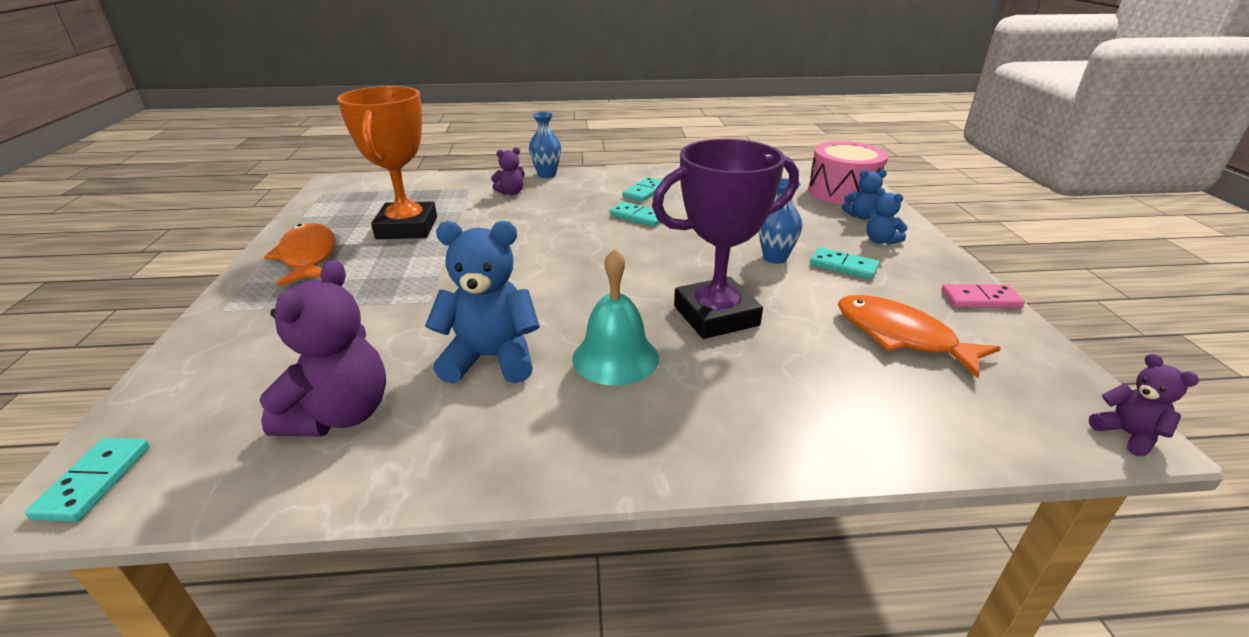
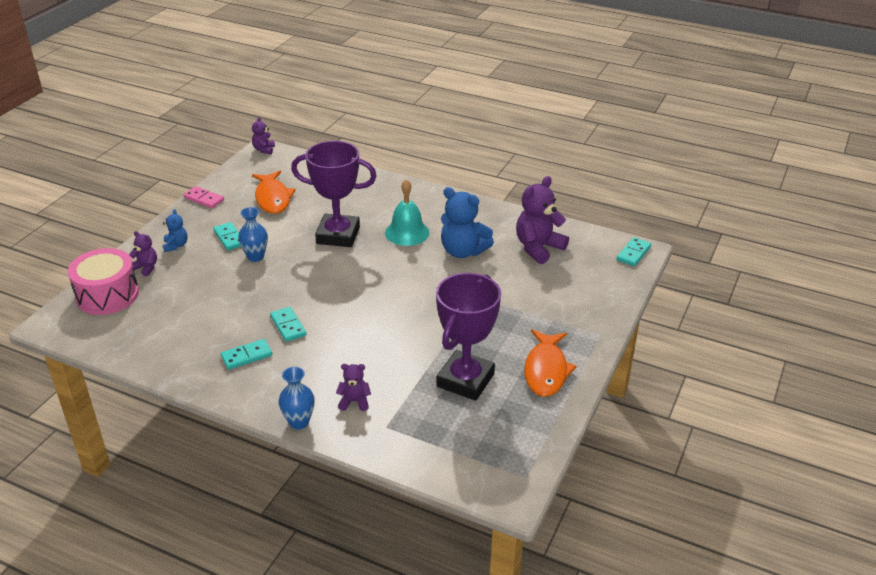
camera: 150 degrees left, 5 degrees up
(407, 228) = (465, 380): orange trophy -> purple trophy
(861, 216) = (146, 267): blue teddy bear -> purple teddy bear

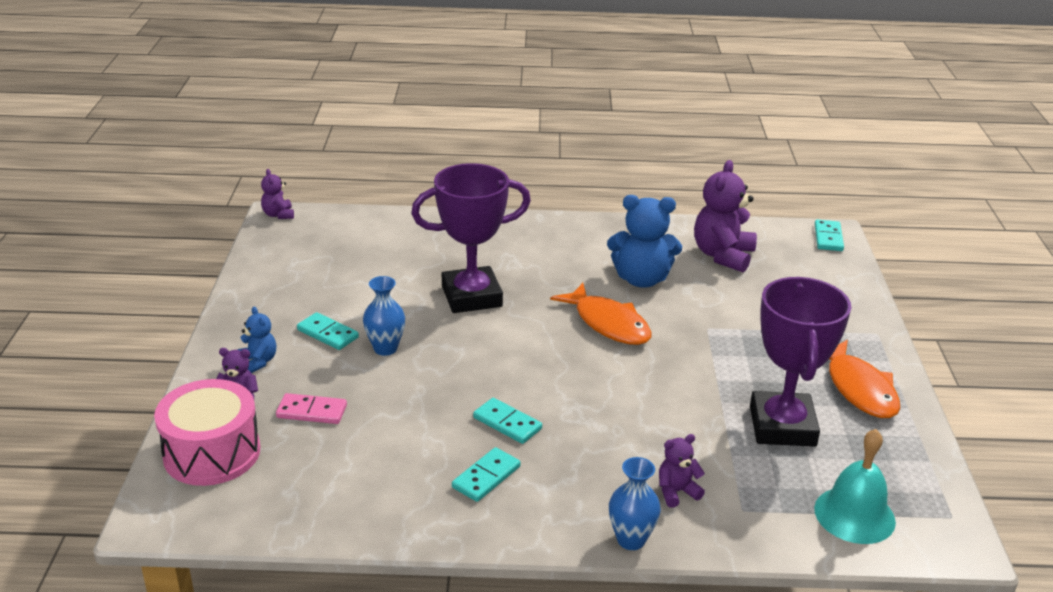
camera: 25 degrees left, 5 degrees down
(204, 199) = (247, 293): pink domino -> pink domino (311, 411)
(273, 198) = (344, 271): orange fish -> orange fish (608, 324)
(407, 232) = (555, 273): turquoise bell -> turquoise bell (854, 515)

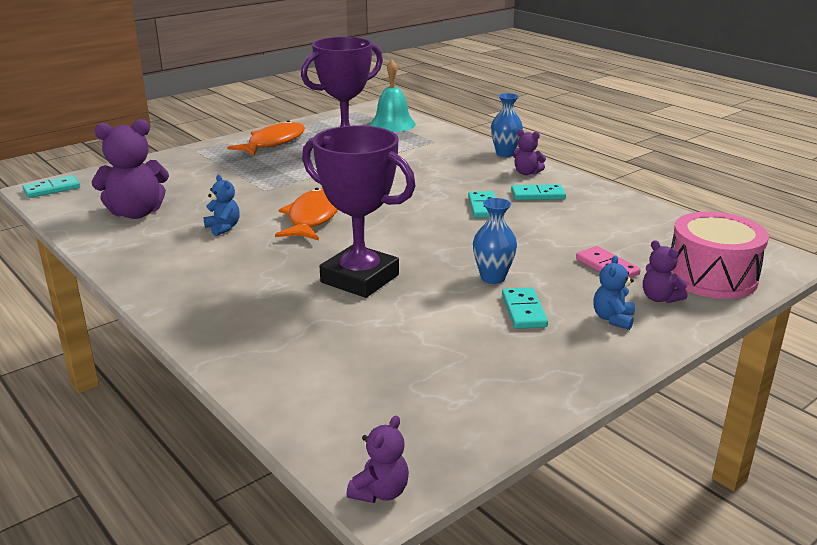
camera: 130 degrees left, 5 degrees down
(641, 279) = (223, 228): blue teddy bear -> blue teddy bear, size x0.52
(676, 492) = (450, 155): purple teddy bear -> purple teddy bear (526, 173)

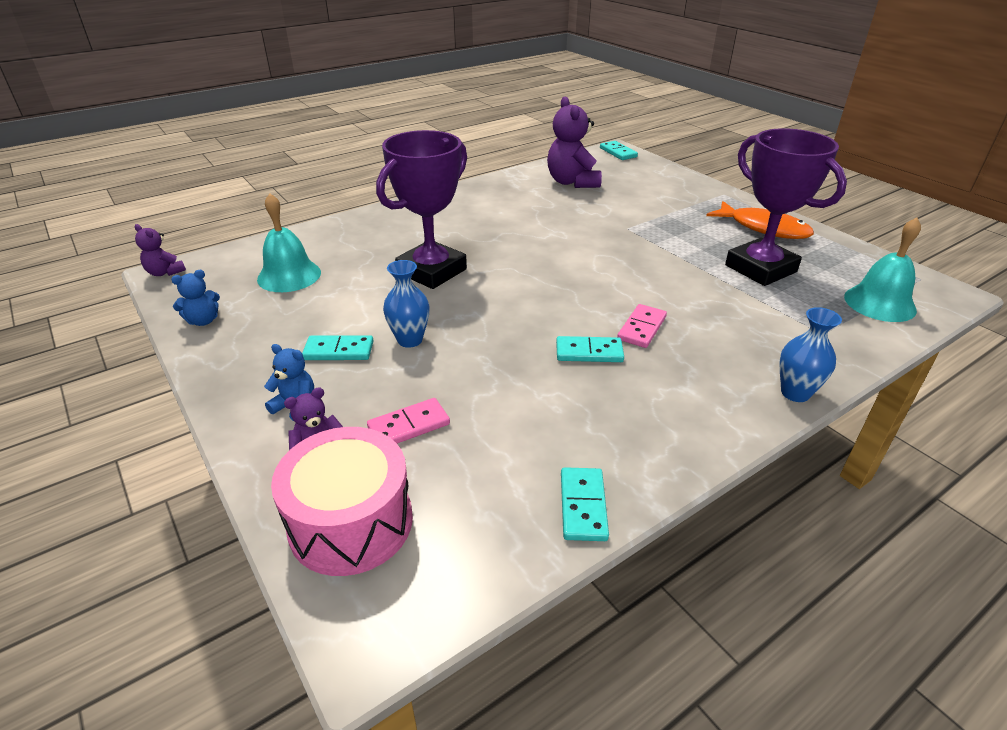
camera: 95 degrees right, 10 degrees up
(223, 228) = (541, 214): blue teddy bear -> blue teddy bear (203, 321)
(312, 218) = (560, 250): orange fish -> none
(378, 370) = (289, 275): none -> turquoise bell
(444, 189) = (642, 328): none -> pink domino
(526, 173) = (717, 404): purple teddy bear -> none
(538, 195) = (632, 403): turquoise domino -> turquoise domino (583, 506)

